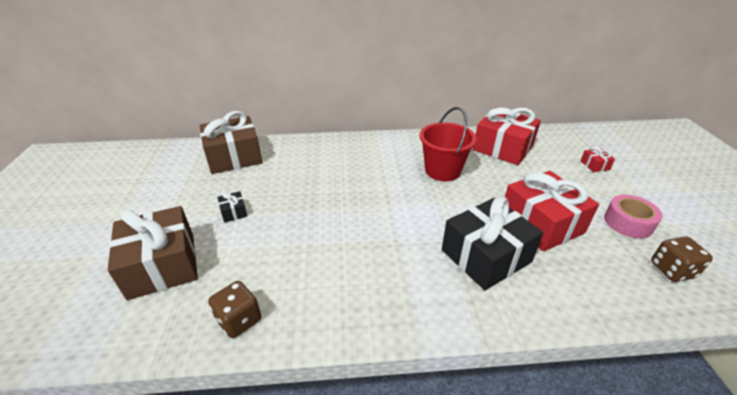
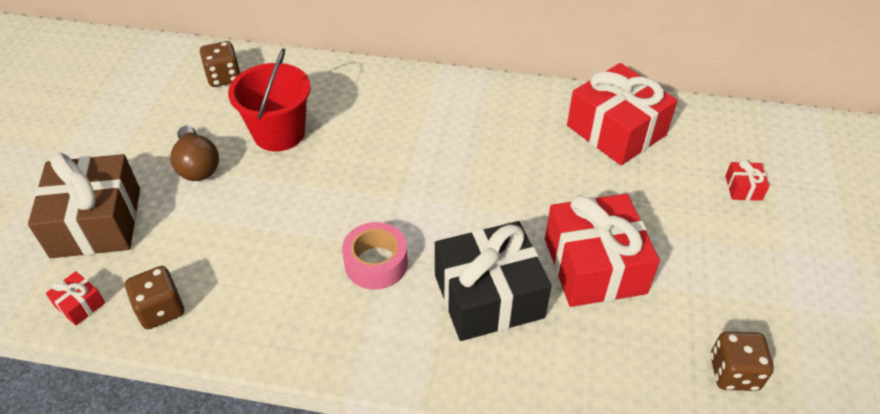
camera: 15 degrees right, 10 degrees up
(164, 332) = (80, 304): none -> red gift
(234, 157) = (224, 77): brown gift -> brown dice
(234, 212) = (197, 165): black gift -> brown light bulb
(442, 171) = (502, 154): red bucket -> red bucket (279, 133)
(628, 222) = (724, 291): pink tape -> pink tape (376, 263)

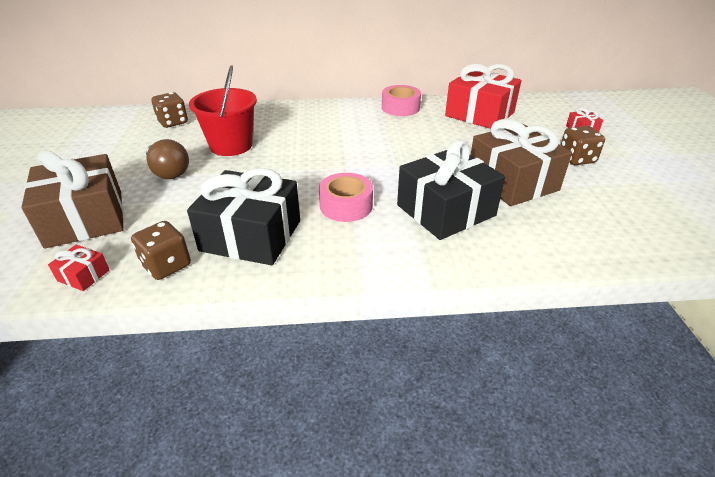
camera: 15 degrees left, 10 degrees down
(257, 286) = (251, 235): none -> black gift
(514, 98) = (400, 108): none -> pink tape
(594, 266) = (512, 182): red gift -> brown gift
(733, 373) = (651, 222): brown dice -> brown dice (576, 159)

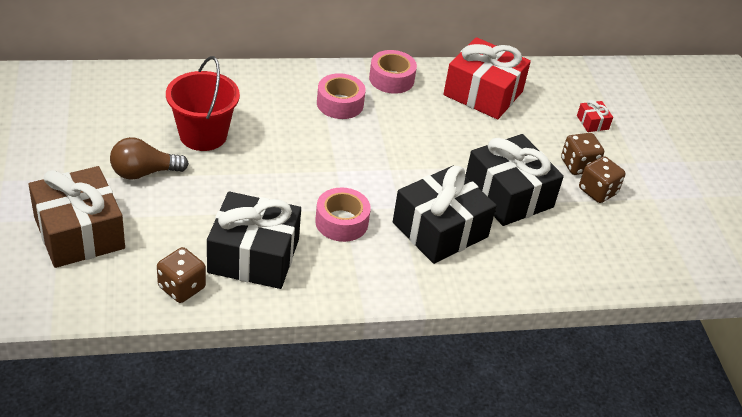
camera: 10 degrees left, 5 degrees up
(83, 275) = (107, 297): red gift -> none
(168, 172) = (144, 172): brown light bulb -> brown light bulb turned 120 degrees clockwise
(173, 122) = (122, 94): brown dice -> brown dice (597, 191)
(355, 123) = (340, 104): none -> pink tape
(512, 182) = (508, 195): brown gift -> black gift

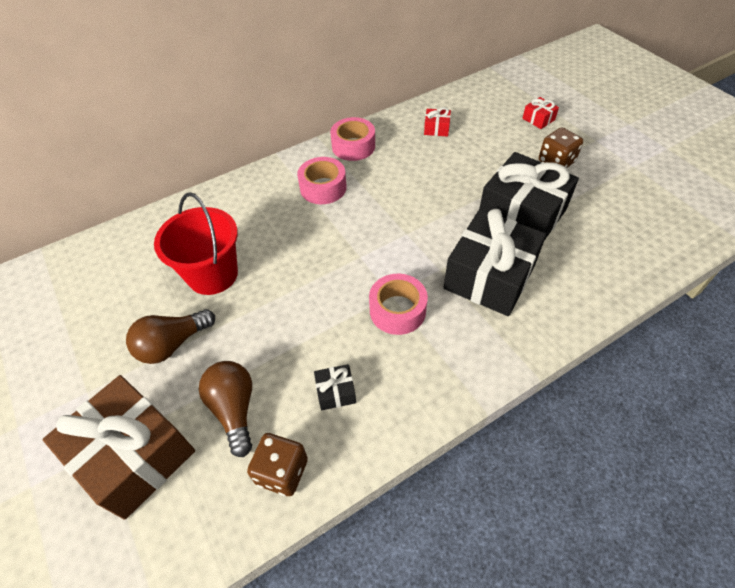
camera: 15 degrees left, 10 degrees up
(168, 235) = (234, 409): none -> brown light bulb
(253, 256) = (336, 392): black gift -> black gift, size x0.41
(483, 93) = (436, 129): red gift -> red gift, size x0.41
(597, 191) = (588, 179): brown dice -> none

